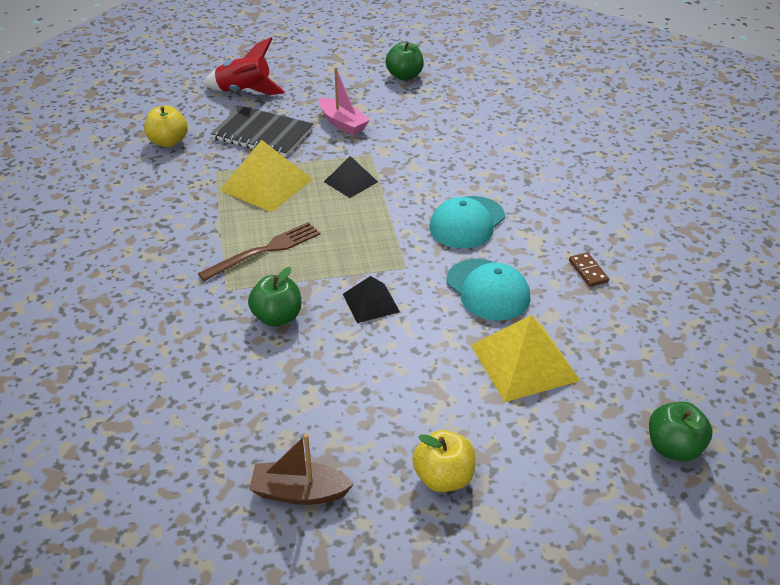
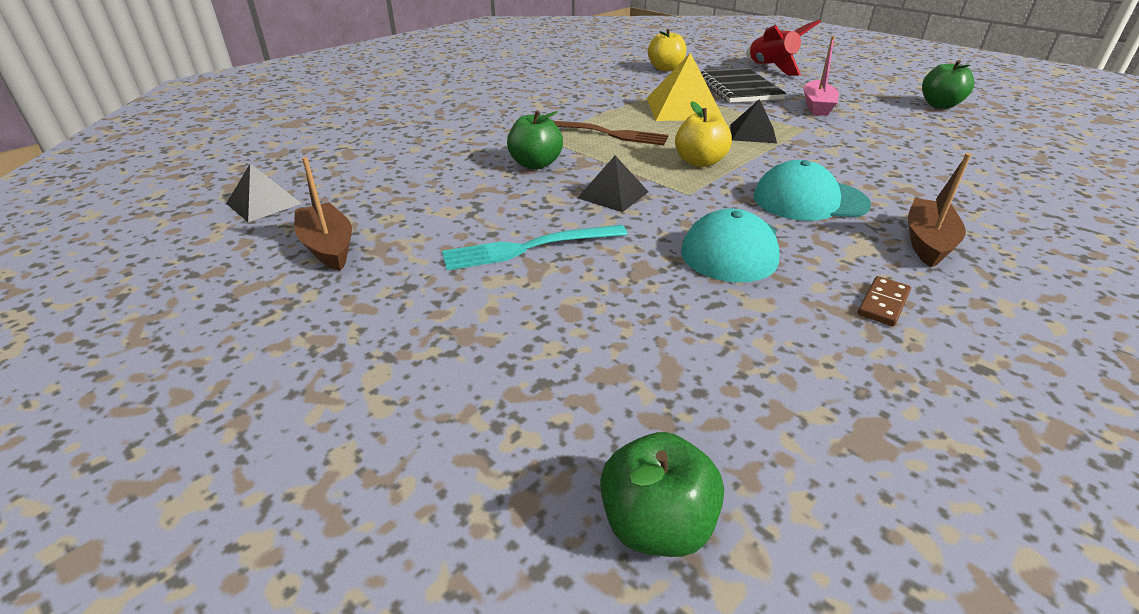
camera: 55 degrees right, 5 degrees down
(171, 516) = (264, 203): none -> black pyramid
(404, 381) = (529, 248): none -> turquoise fork
(443, 478) = (410, 321): yellow apple -> yellow apple (699, 162)
(524, 362) = (652, 312): yellow pyramid -> none
(551, 214) = (927, 242): none -> brown boat

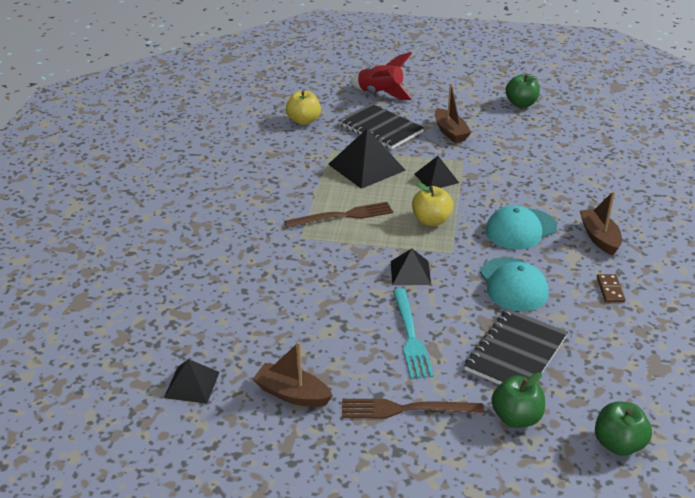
camera: 35 degrees left, 0 degrees up
(413, 314) = (405, 409): none -> brown fork
(529, 248) = (410, 336): turquoise fork -> turquoise fork turned 45 degrees counterclockwise
(535, 164) = (331, 266): green apple -> green apple (516, 418)
(639, 318) = (516, 353): none -> black notebook
(683, 108) = (366, 167): yellow pyramid -> black pyramid
(817, 106) = (450, 132): pink boat -> brown boat

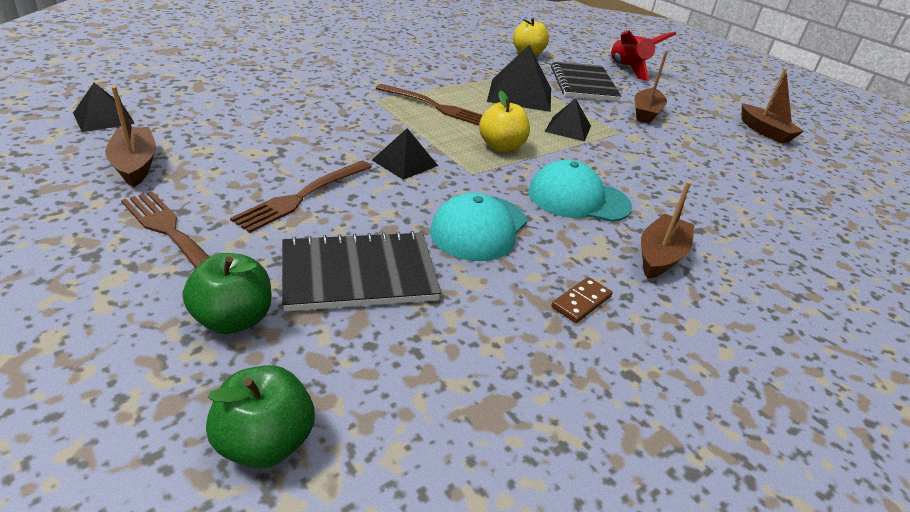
camera: 40 degrees right, 0 degrees up
(410, 336) = (302, 196): turquoise fork -> brown fork
(521, 104) = (765, 131): green apple -> brown boat

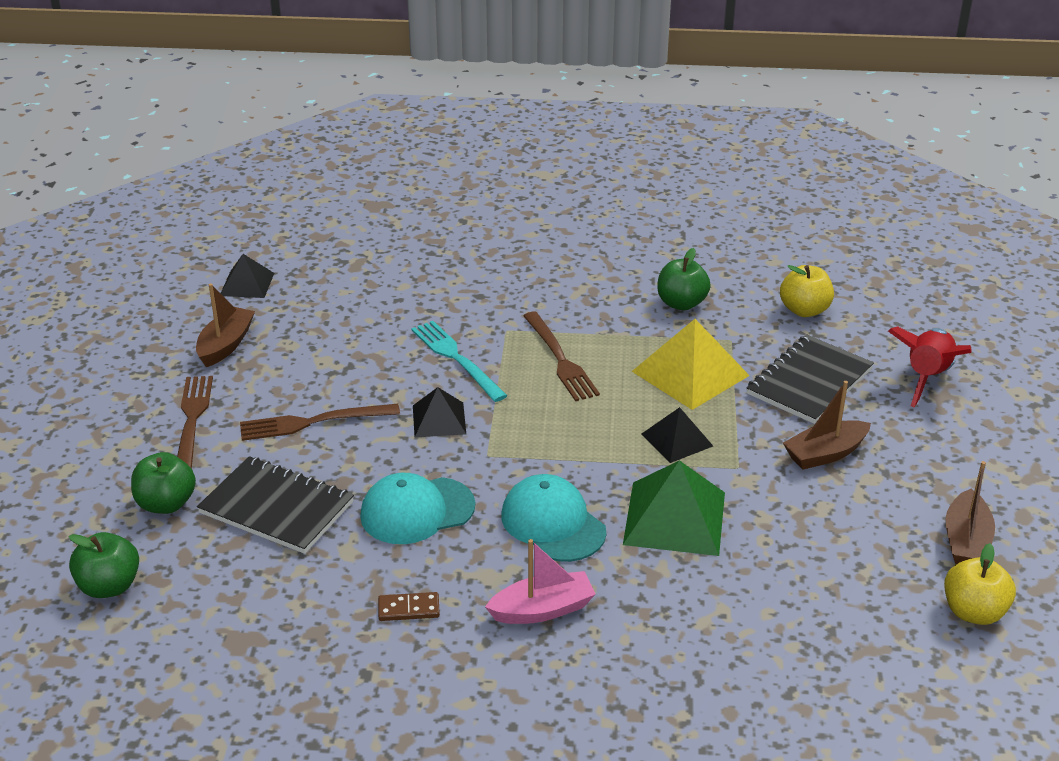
camera: 45 degrees right, 0 degrees up
(362, 123) = (456, 358): none -> turquoise fork
(461, 64) = (681, 303): none -> green apple
(501, 147) = (561, 436): yellow apple -> yellow apple (973, 612)
(520, 94) = (690, 373): black pyramid -> yellow pyramid
(635, 169) = (675, 518): none -> green pyramid
(660, 256) = (542, 609): brown boat -> pink boat

